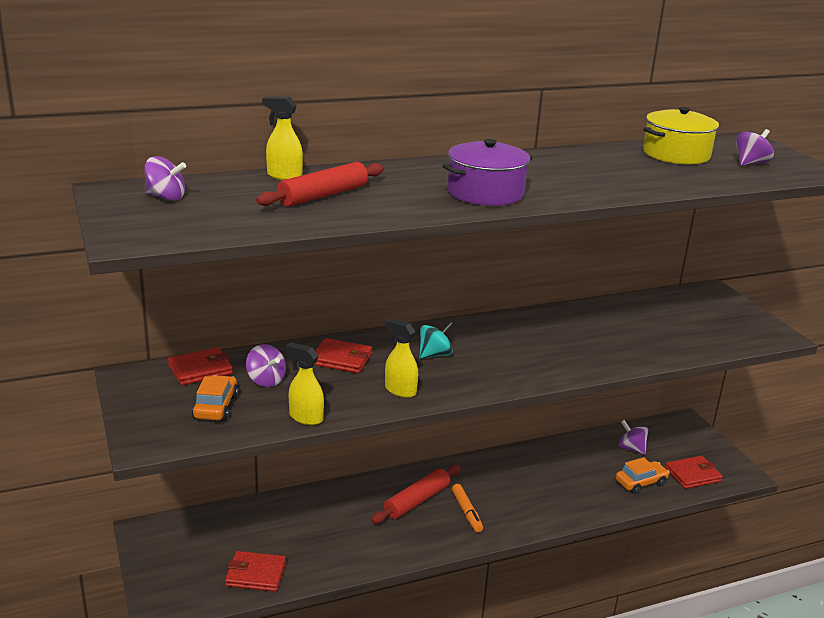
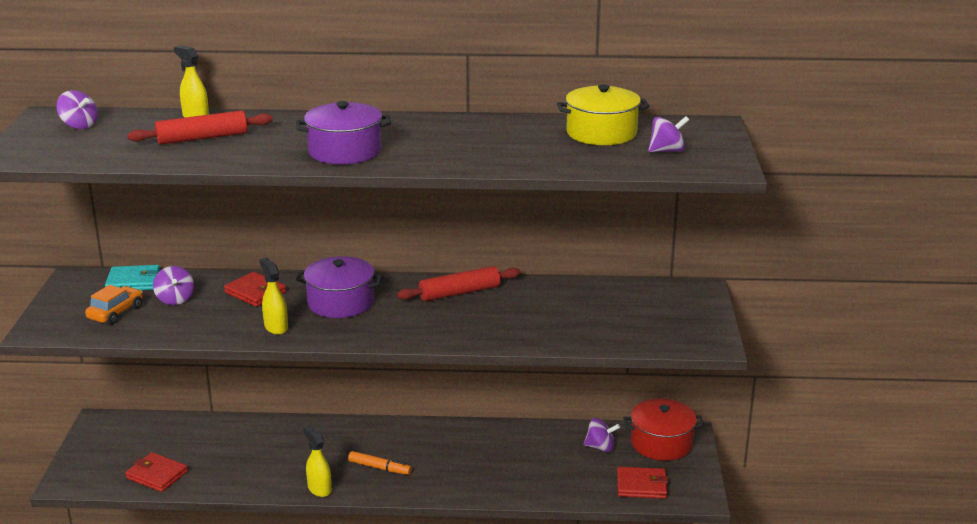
camera: 25 degrees right, 0 degrees up
(200, 369) = (133, 281): red wallet -> turquoise wallet
(305, 417) = (175, 334): yellow spray bottle -> yellow spray bottle (319, 489)
(417, 501) = (343, 448): red rolling pin -> red rolling pin (460, 292)
(435, 354) = (340, 302): turquoise spinning top -> purple pot
(466, 512) = (379, 468): orange marker -> orange marker turned 75 degrees counterclockwise
(631, 448) = (600, 447): purple spinning top -> purple spinning top turned 120 degrees clockwise
(640, 483) = (577, 480): orange car -> none
(673, 434) = (661, 443): none -> red pot

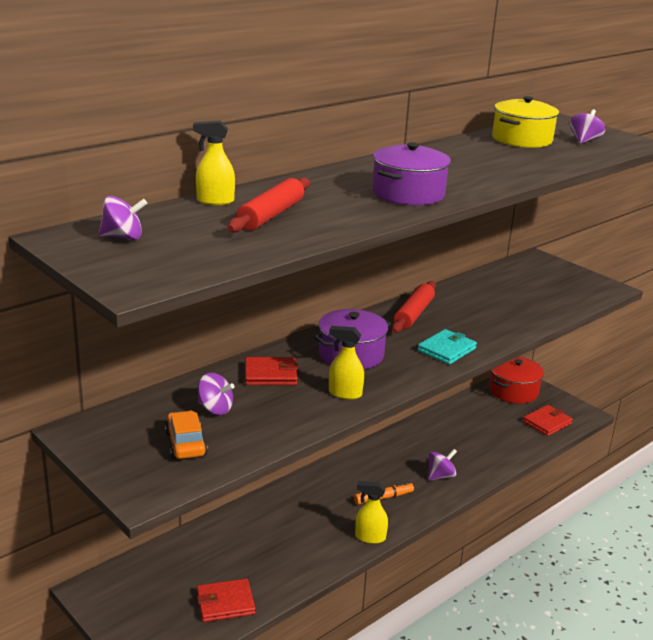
camera: 45 degrees left, 0 degrees up
(133, 281) = (143, 410): turquoise wallet -> turquoise wallet (446, 350)
(600, 447) = (487, 410): purple spinning top -> purple spinning top (440, 476)

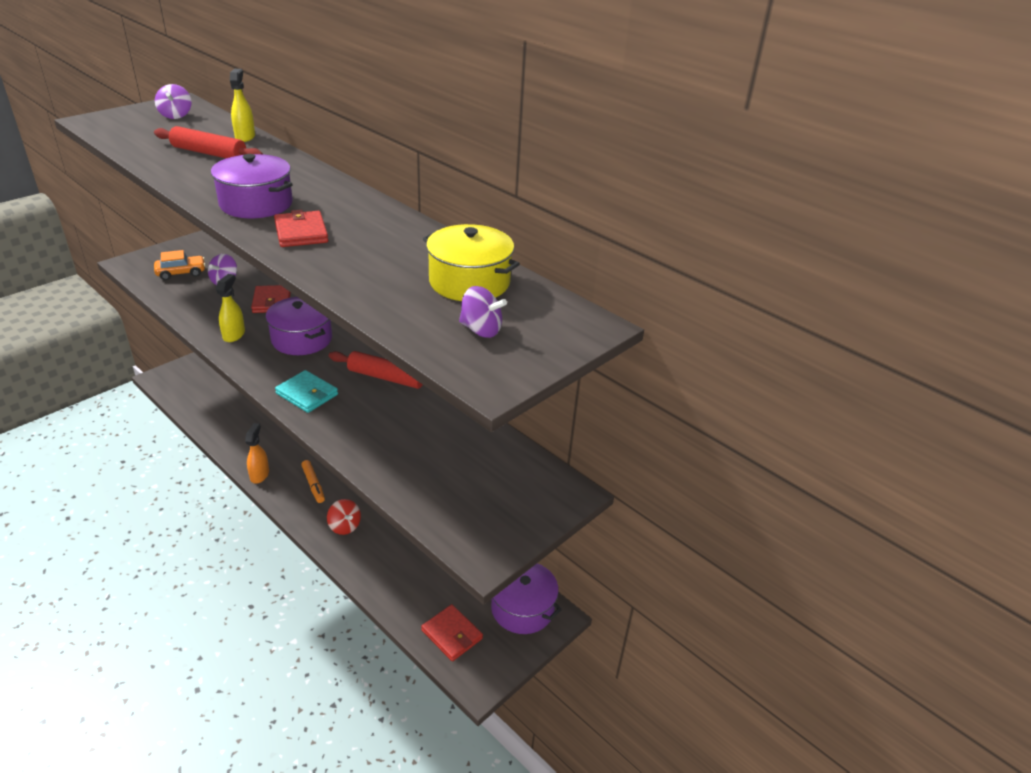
camera: 85 degrees right, 10 degrees up
(225, 603) = (202, 403): red wallet -> red wallet (301, 232)
(370, 537) = (259, 475): yellow spray bottle -> orange spray bottle
(440, 476) = (344, 526): purple spinning top -> red spinning top
(513, 391) = (522, 608): red pot -> purple pot

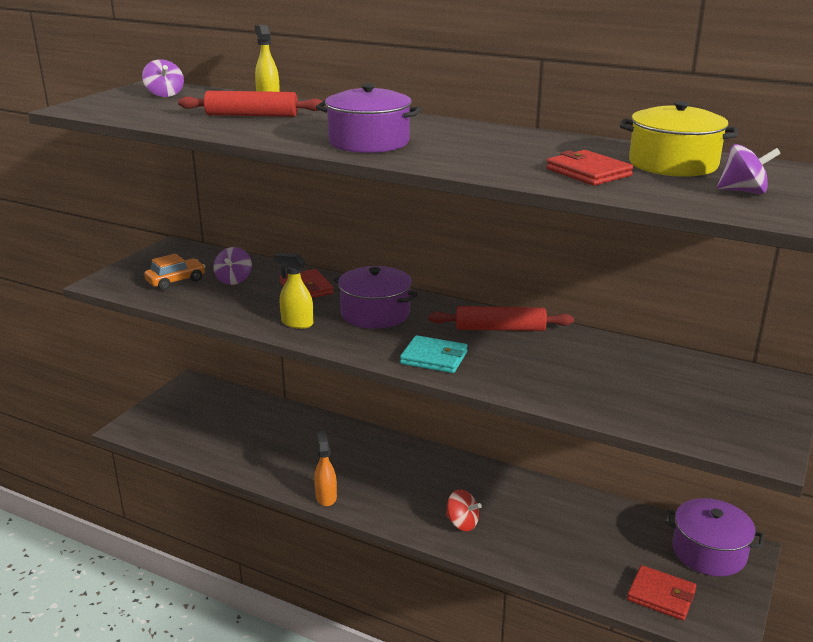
camera: 15 degrees left, 10 degrees down
(234, 335) = (297, 323): yellow spray bottle -> yellow spray bottle turned 60 degrees counterclockwise
(301, 232) = (452, 154): red wallet -> red wallet (588, 172)
(313, 484) = (394, 492): orange marker -> none

